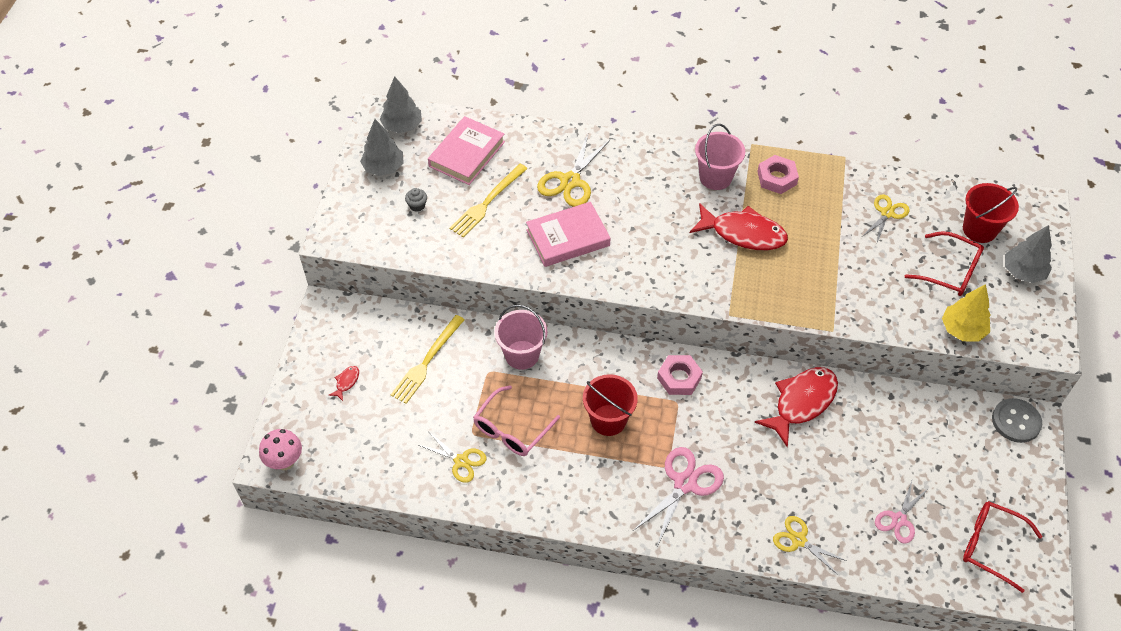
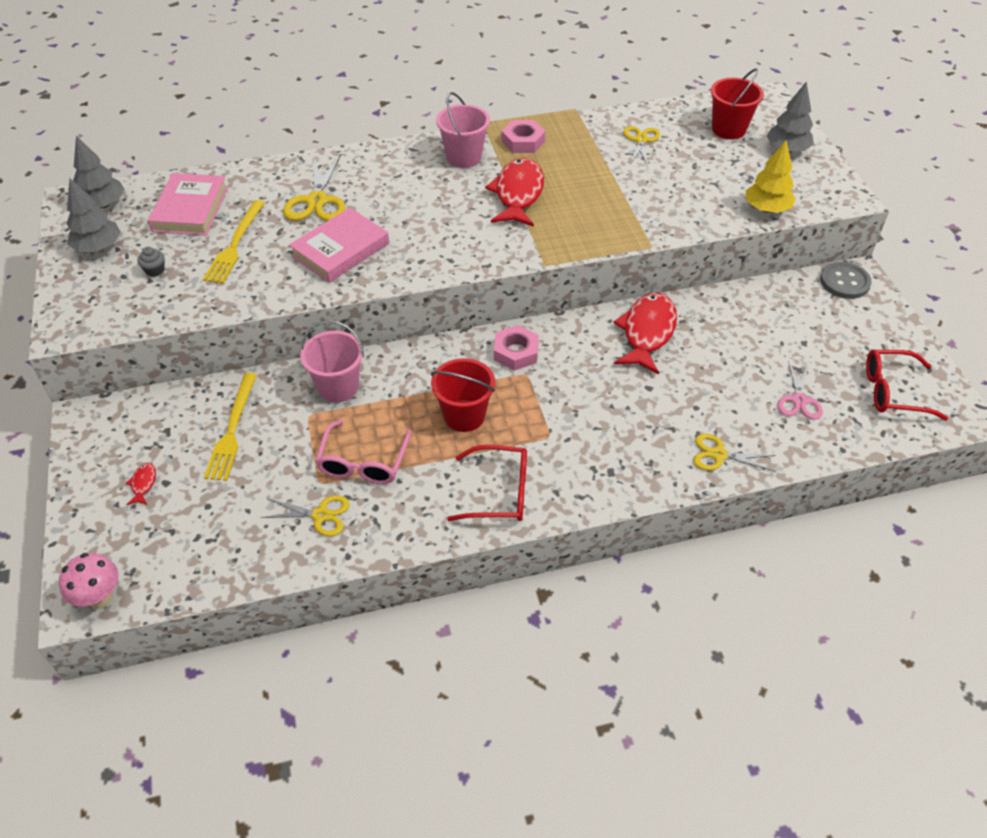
camera: 25 degrees left, 5 degrees down
(685, 483) = (576, 446): pink scissors -> none
(743, 233) = (518, 194): red fish -> red fish turned 75 degrees counterclockwise
(950, 271) = (725, 167): red glasses -> red glasses (499, 492)

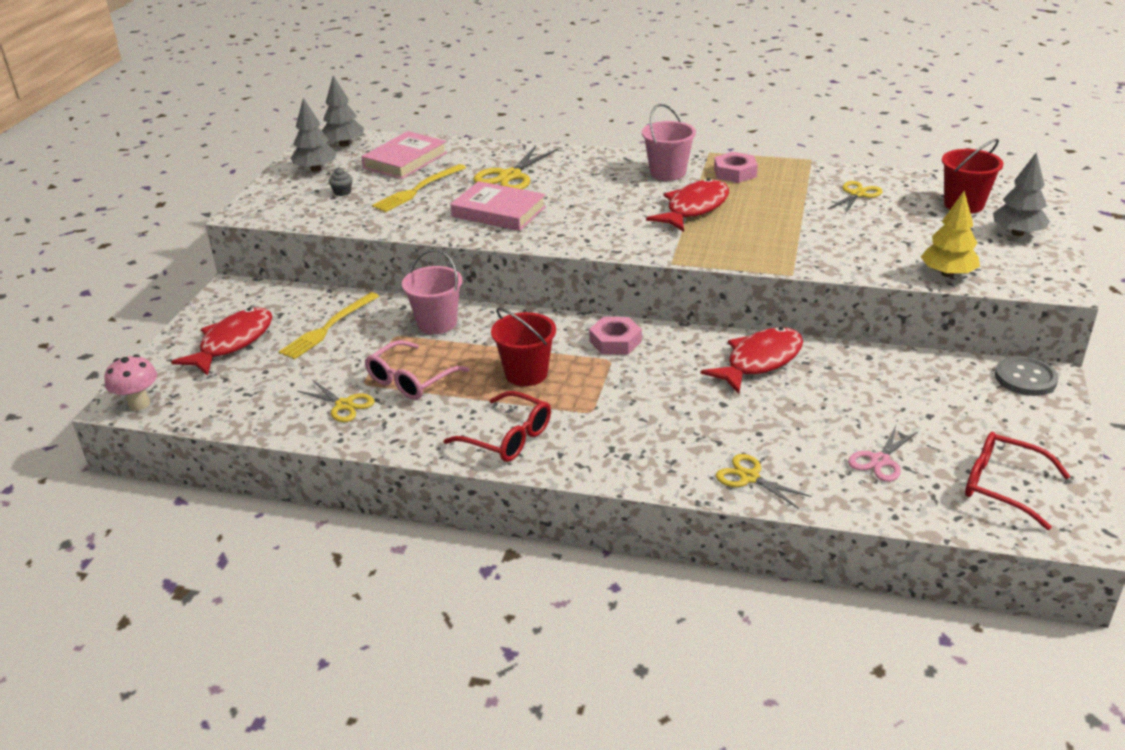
camera: 30 degrees right, 15 degrees down
(143, 484) = (233, 342): red fish -> red fish, size x2.44
(340, 250) = (499, 212): pink book -> pink book turned 45 degrees clockwise

